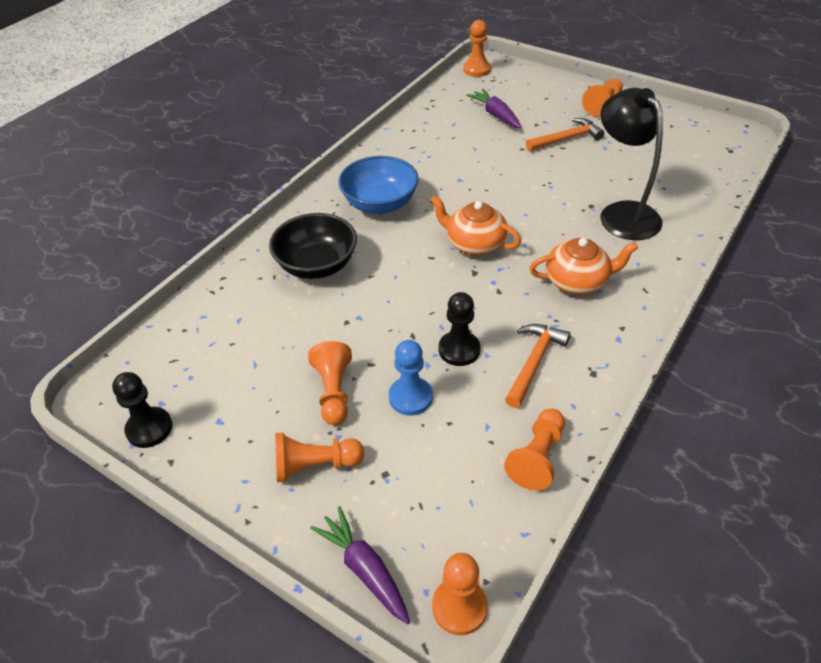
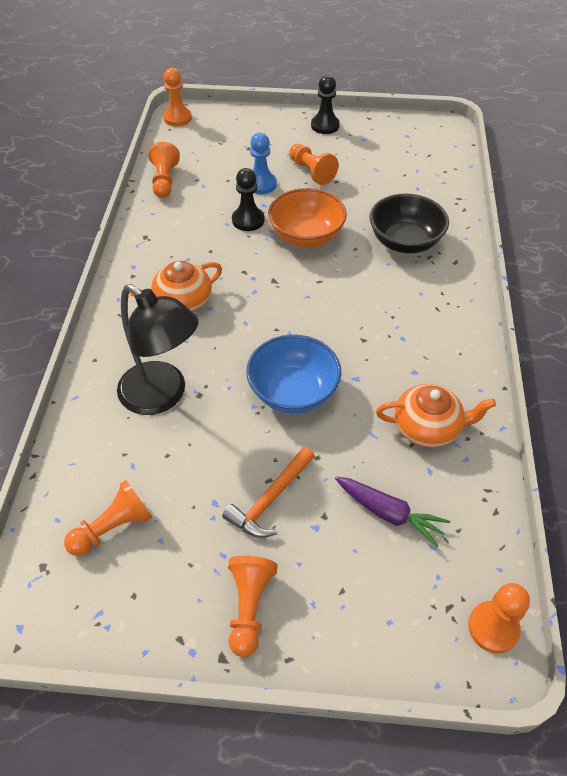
camera: 150 degrees right, 5 degrees up
(149, 428) = (398, 124): black pawn -> black pawn (325, 125)
(315, 465) = (290, 139): orange pawn -> orange pawn (113, 528)
(364, 569) = (231, 115): purple carrot -> none
(380, 204) = (409, 317): blue bowl -> blue bowl (293, 392)
(408, 306) = (306, 236): none -> orange bowl
(474, 244) = (291, 307): orange teapot -> orange teapot (428, 427)
(533, 363) = (190, 229): orange hammer -> none

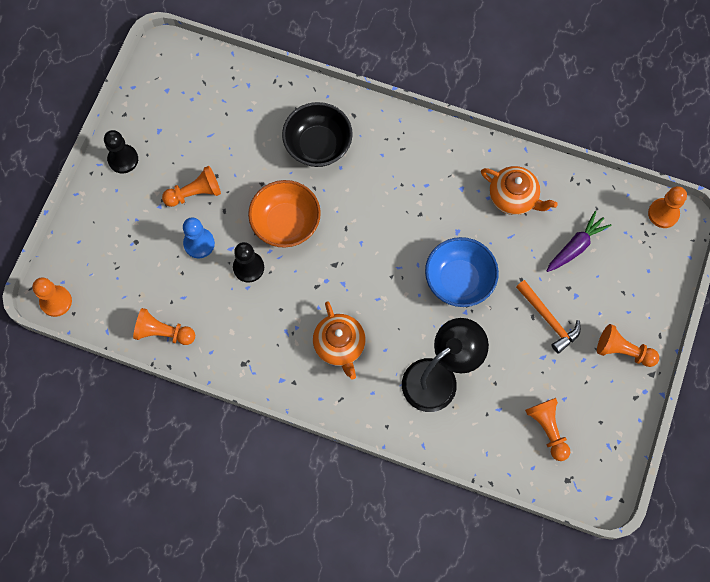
camera: 75 degrees left, 20 degrees up
(428, 427) = (514, 197): orange teapot -> orange teapot turned 105 degrees clockwise

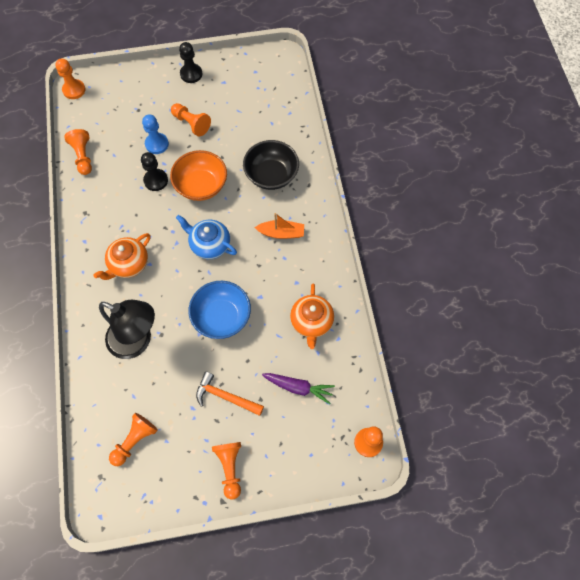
camera: 60 degrees right, 5 degrees down
(366, 250) = (209, 244): none -> blue teapot
(395, 172) = (281, 233): none -> orange boat
(548, 319) = (226, 397): orange hammer -> orange hammer turned 90 degrees clockwise

